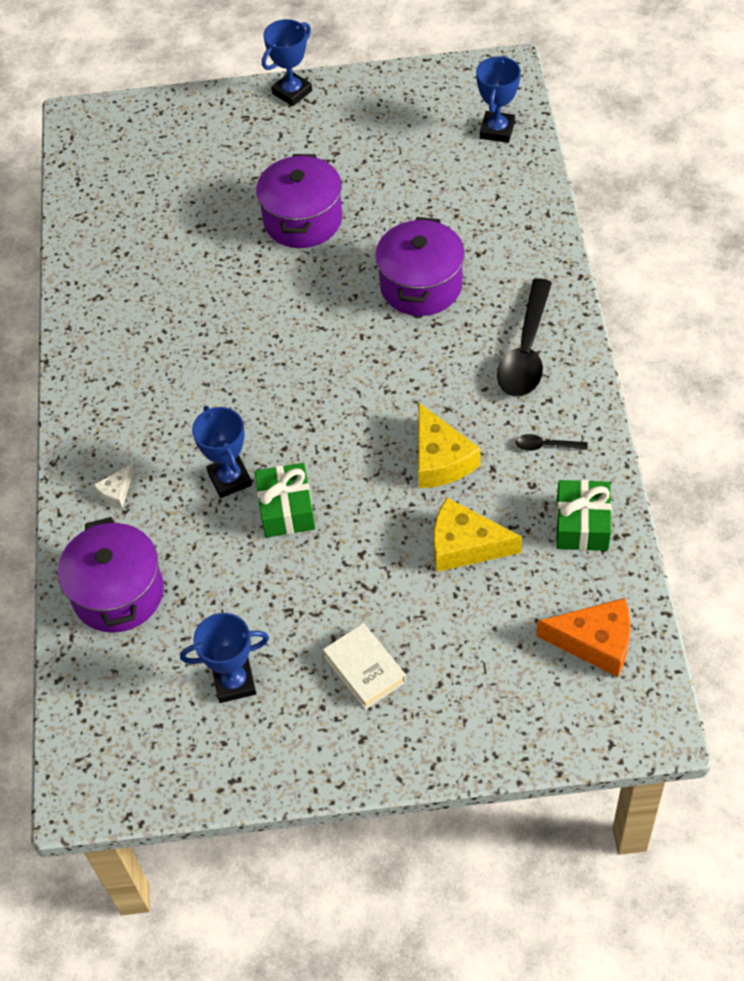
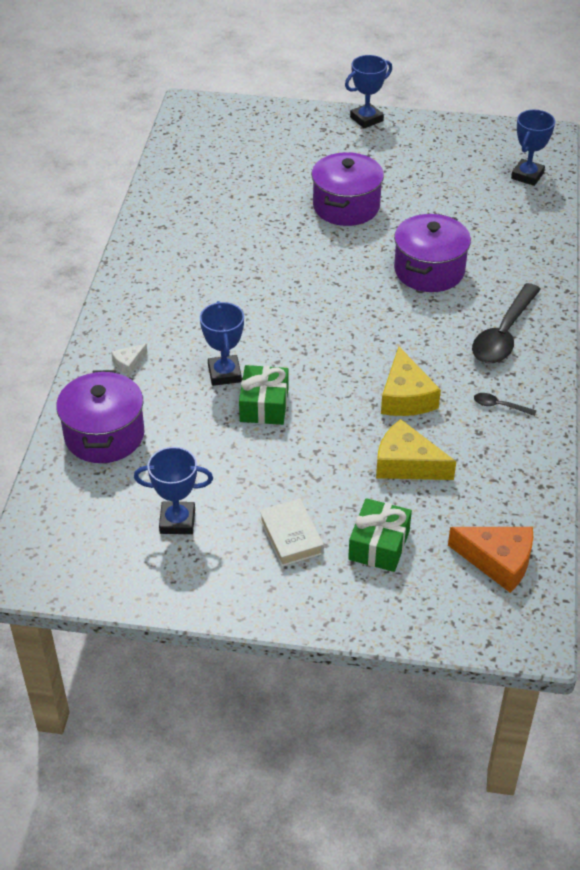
camera: 10 degrees right, 10 degrees down
(582, 524) = (513, 470): green gift -> green gift (379, 545)

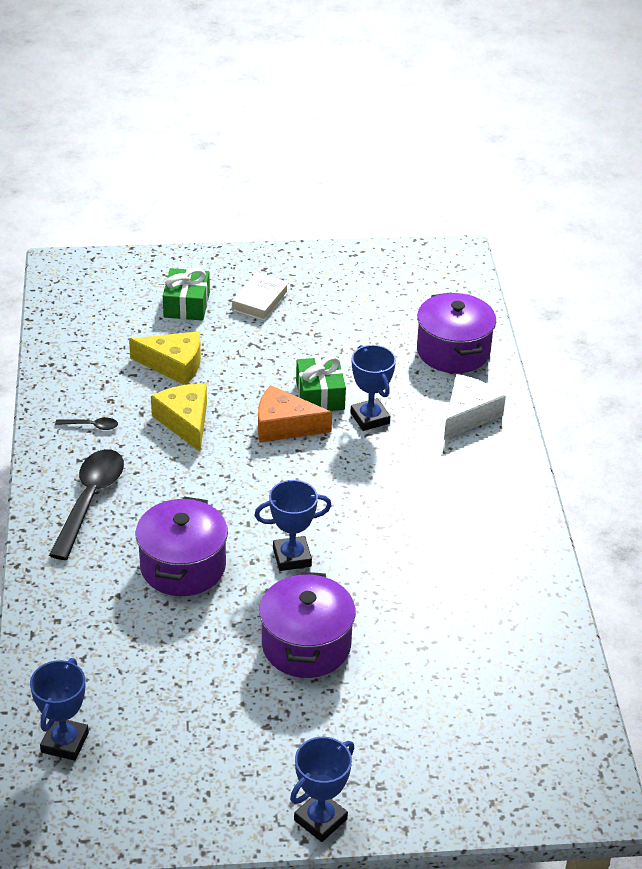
camera: 165 degrees right, 5 degrees down
(129, 363) = (468, 415): white cheese -> white cheese, size x1.98
(177, 521) = (356, 299): blue trophy -> blue trophy (292, 557)
(291, 537) = (260, 301): white book -> white book turned 60 degrees clockwise
(498, 561) = (87, 306): orange cheese -> orange cheese (284, 426)

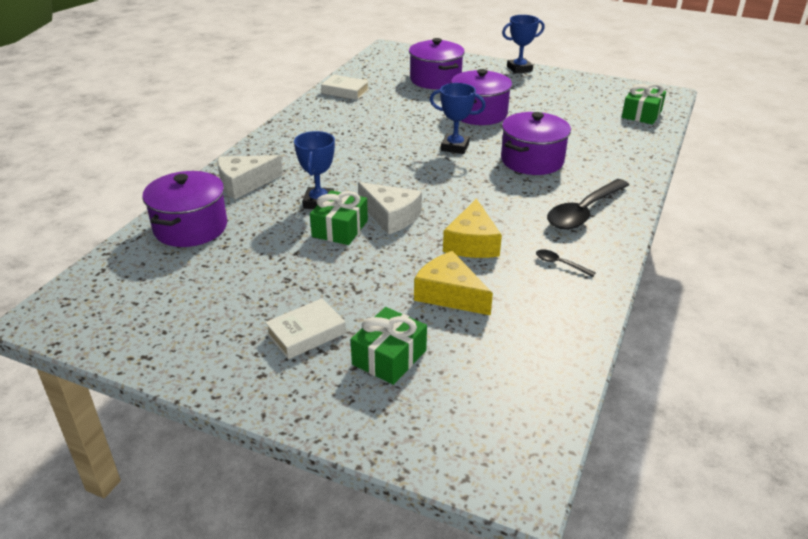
camera: 150 degrees left, 5 degrees down
(65, 742) = (641, 114): blue trophy -> green gift
(284, 426) = (391, 216): orange cheese -> white cheese
(433, 717) = (435, 80): none -> purple pot
(535, 626) = (345, 91): none -> white book

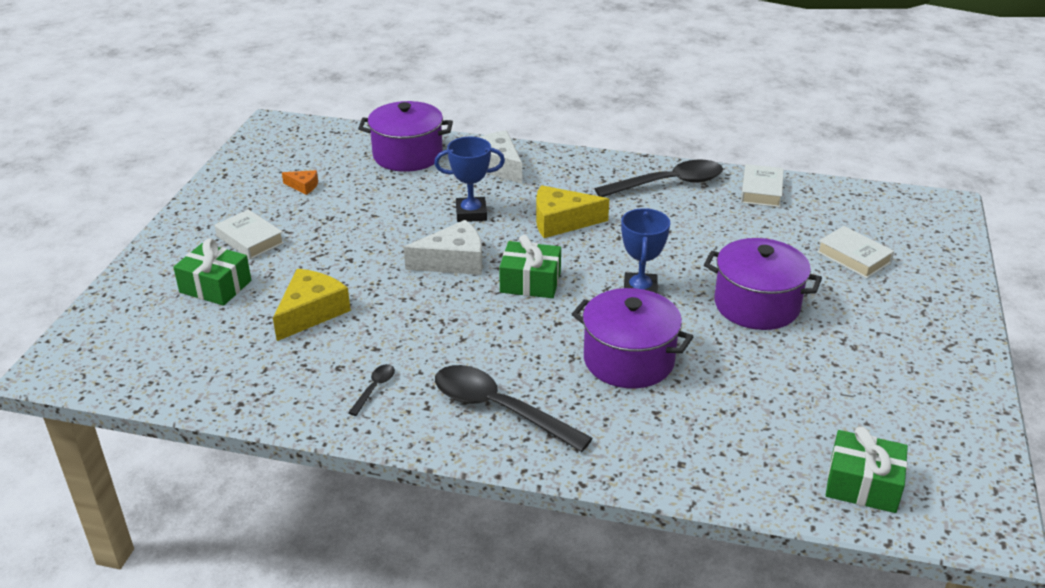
camera: 80 degrees right, 0 degrees up
(212, 295) = (303, 186): none -> orange cheese
(317, 119) = (668, 184): none -> black spoon
(340, 229) = (421, 233): green gift -> green gift (530, 282)
(391, 216) = (453, 261): white cheese -> white cheese turned 135 degrees counterclockwise
(435, 80) = (853, 257): purple pot -> white book
(472, 243) = (409, 321): yellow cheese -> yellow cheese (561, 222)
(519, 69) = (965, 337): blue trophy -> none

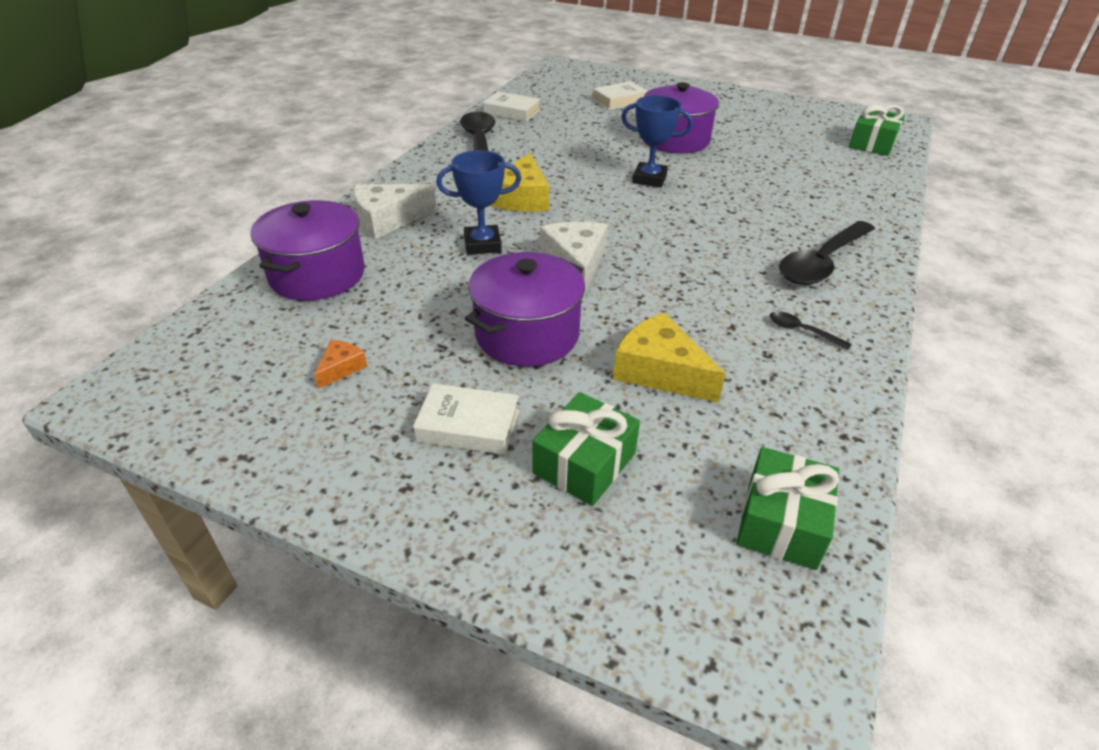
camera: 80 degrees left, 5 degrees up
(250, 240) = (468, 425): white book -> white book turned 45 degrees clockwise
(471, 213) = (482, 244): blue trophy -> blue trophy turned 75 degrees clockwise
(530, 282) = (624, 226): green gift -> green gift (781, 522)
(628, 360) = (747, 197): purple pot -> purple pot (527, 334)

